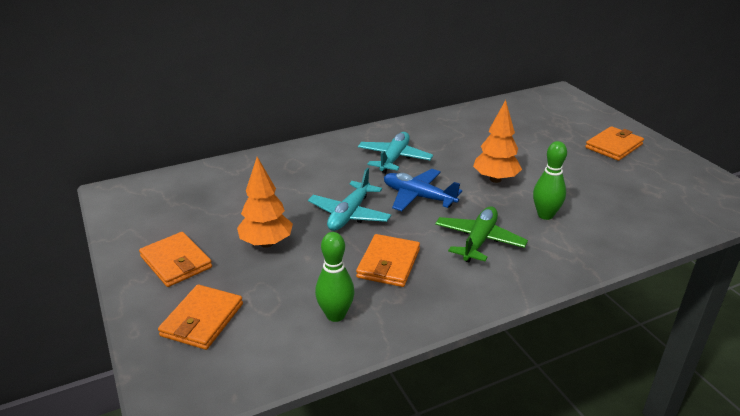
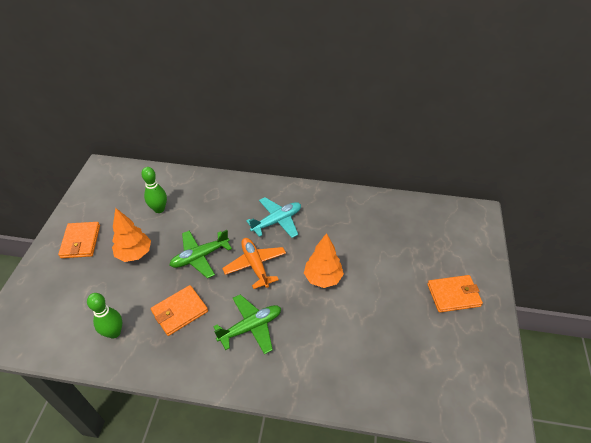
camera: 35 degrees right, 15 degrees up
(202, 320) = (54, 292): orange wallet -> none
(349, 214) = (200, 257): turquoise plane -> green plane
(418, 197) = (255, 265): blue plane -> orange plane
(545, 215) = (319, 332): green bowling pin -> green bowling pin (159, 209)

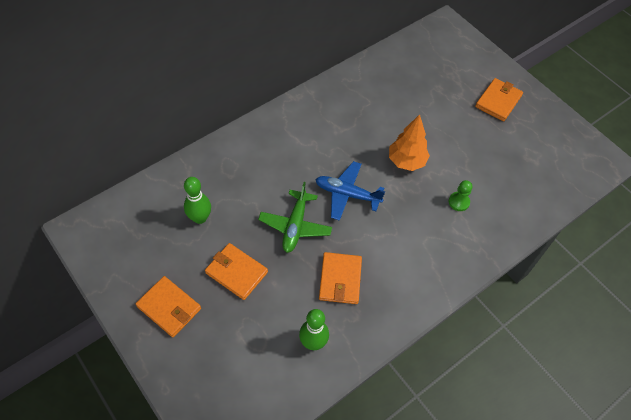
camera: 50 degrees left, 10 degrees up
(134, 254) = (236, 272): orange tree -> orange wallet
(250, 327) = (405, 241): green plane -> none
(255, 265) = (347, 194): orange plane -> blue plane
(277, 221) = (316, 145): turquoise plane -> none
(324, 337) = (459, 202): none -> green pawn

